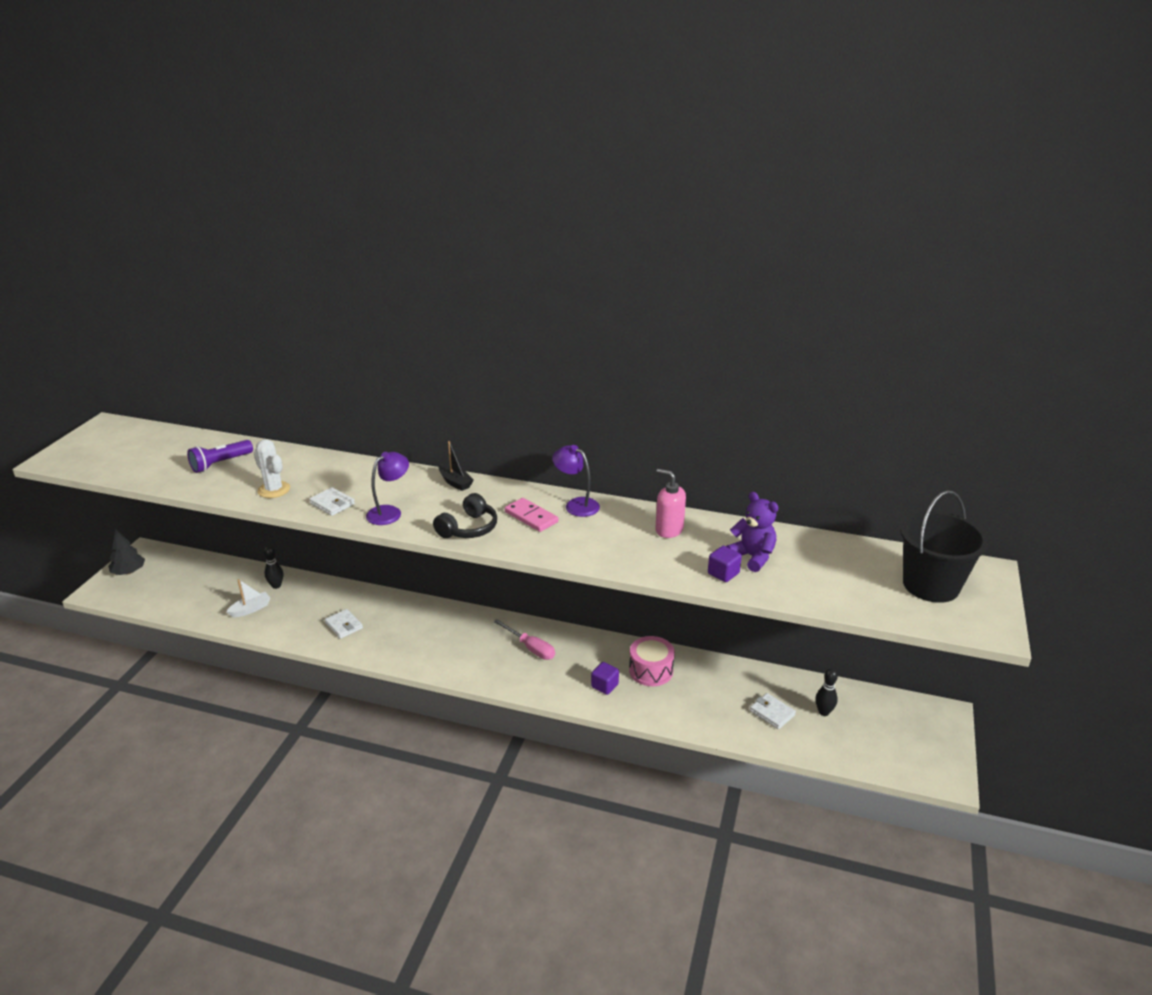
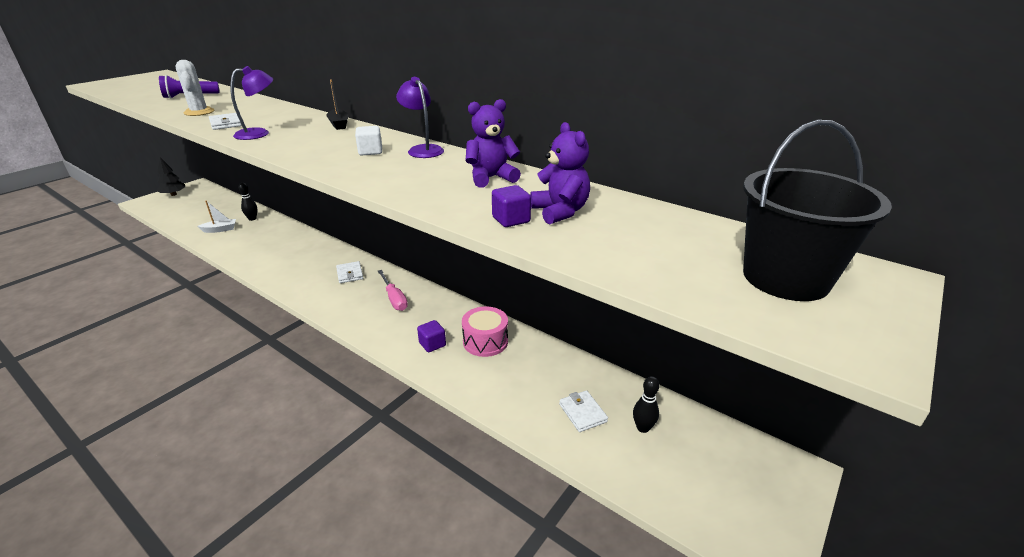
camera: 20 degrees right, 0 degrees up
(344, 625) = (269, 252): white wallet -> white wallet (350, 274)
(468, 528) = (305, 151): black headphones -> none
(531, 517) = (370, 151): pink domino -> white cube
(669, 530) = (491, 178): pink soap dispenser -> purple teddy bear

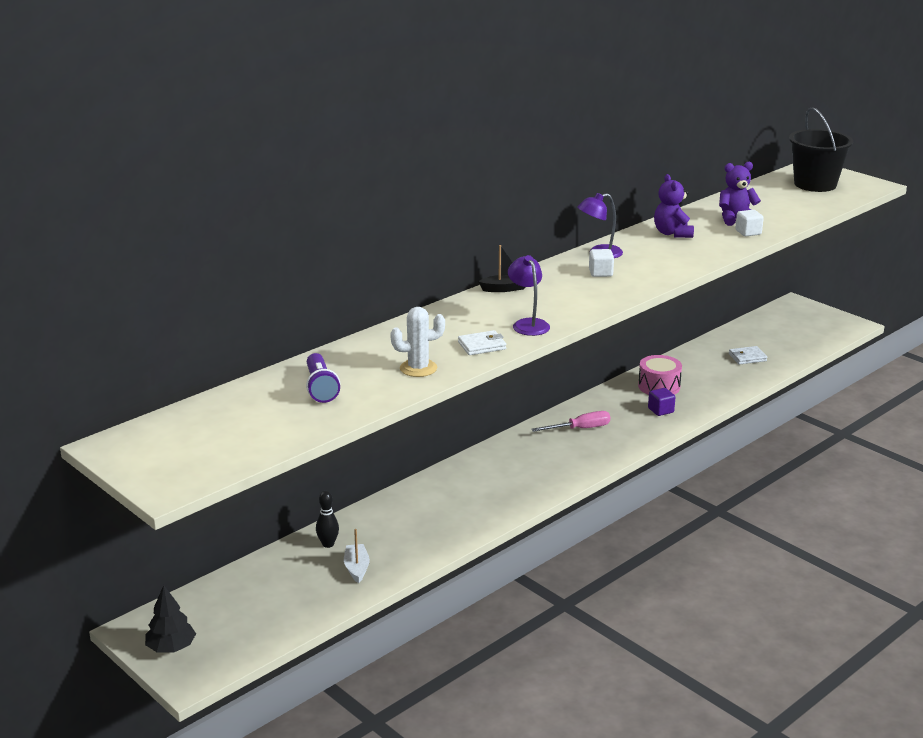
camera: 80 degrees left, 5 degrees down
(350, 274) = (521, 456): white wallet -> none
(511, 220) = (748, 232): purple cube -> white cube
(643, 428) = (761, 340): black bowling pin -> none

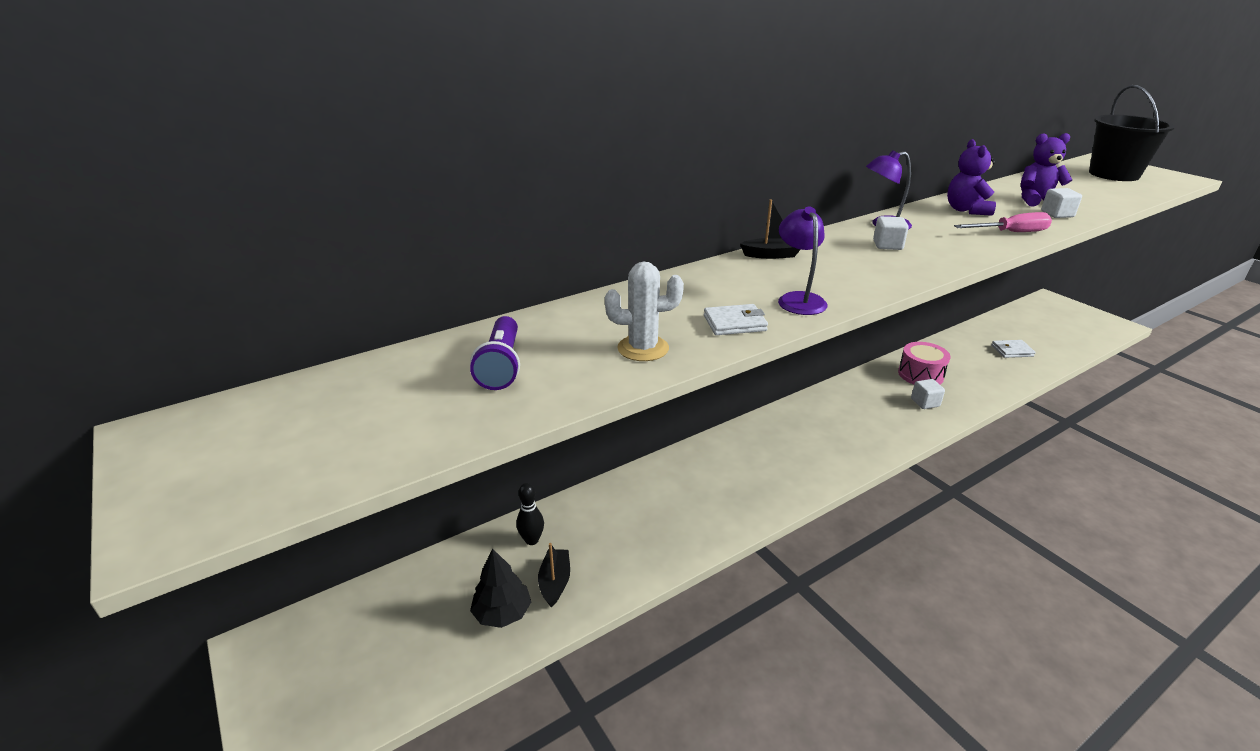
camera: 10 degrees right, 5 degrees up
(171, 648) = (285, 688): black tree -> black tree (502, 613)
(357, 568) = (555, 582): white boat -> black boat
(580, 429) = (836, 416): pink screwdriver -> pink screwdriver (1011, 233)
(660, 410) = (925, 402): purple cube -> white cube

